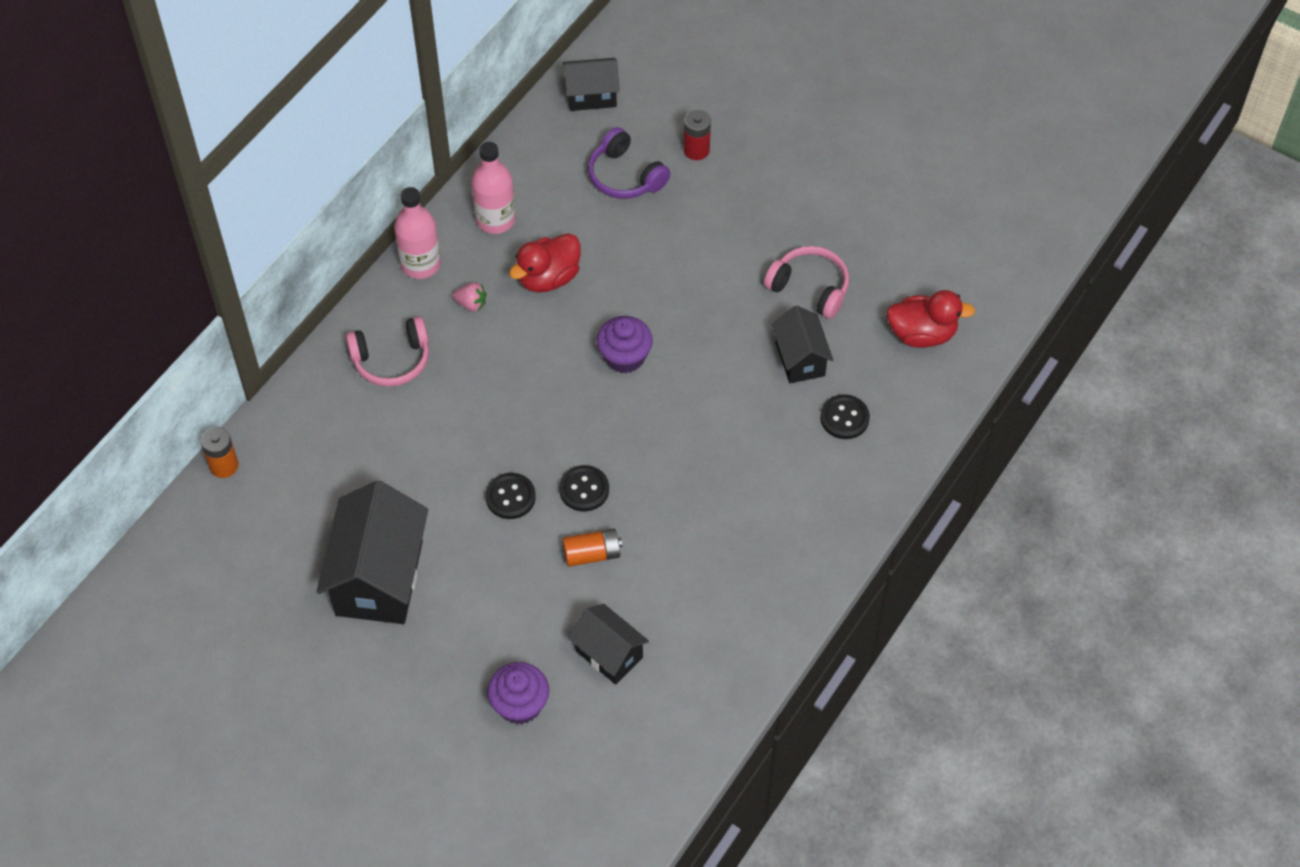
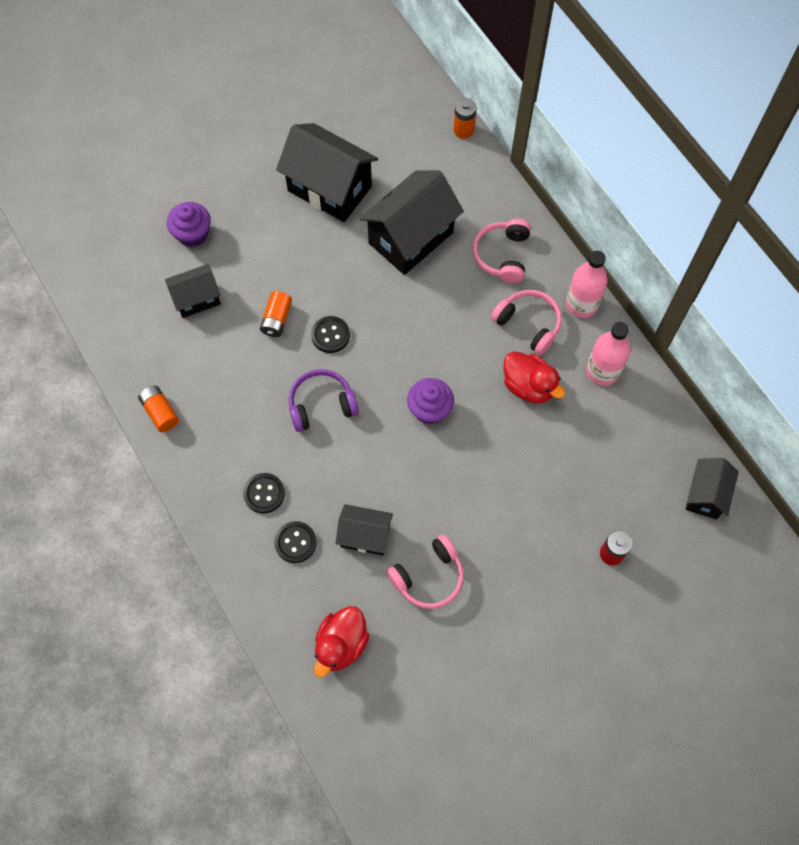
camera: 115 degrees right, 10 degrees up
(411, 460) = (411, 238): none -> black house
(471, 304) = (528, 324): pink strawberry -> pink headphones
(510, 497) = (349, 287): black button -> black button (264, 493)
(548, 278) = (528, 386): red duck -> red duck turned 150 degrees clockwise
(625, 176) = (606, 484): purple headphones -> purple headphones (321, 405)
(775, 620) = (160, 412): none -> orange battery

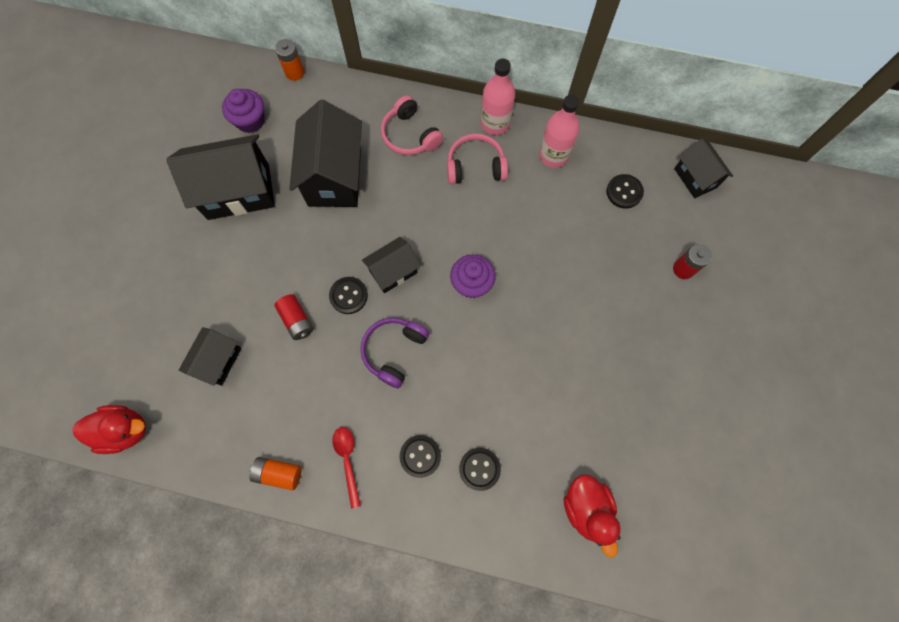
camera: 45 degrees left, 5 degrees up
(192, 234) = (164, 315): purple cupcake -> purple cupcake (250, 121)
(213, 448) = (347, 460): none -> red spoon
(277, 319) = (297, 320): orange battery -> red battery
(365, 536) = (521, 414): black house -> black house (393, 271)
(428, 577) = (592, 400): pink headphones -> none
(528, 386) = (519, 207): red duck -> red duck (125, 430)
(630, 451) = (624, 192): none -> black button

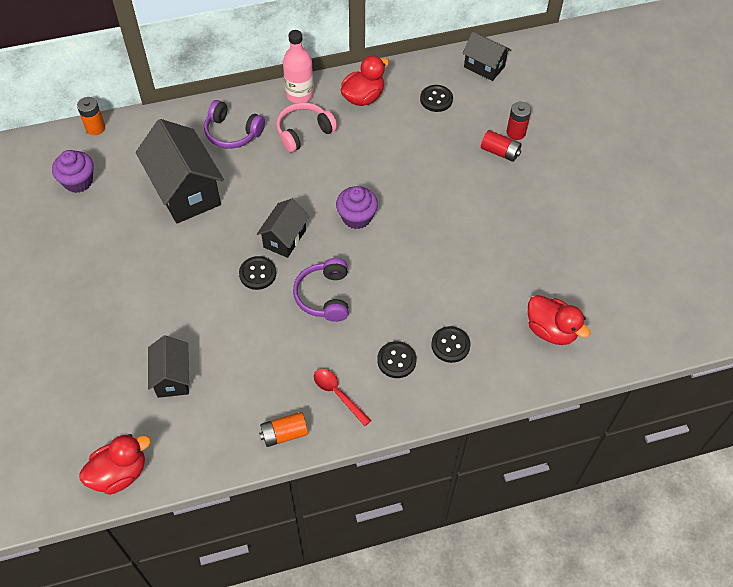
camera: 30 degrees left, 15 degrees down
(238, 192) = (104, 240): black house -> none
(297, 320) = (224, 313): red battery -> red battery (500, 152)
(410, 135) = (232, 133): pink headphones -> purple headphones
(553, 155) = (363, 97): pink bottle -> red duck

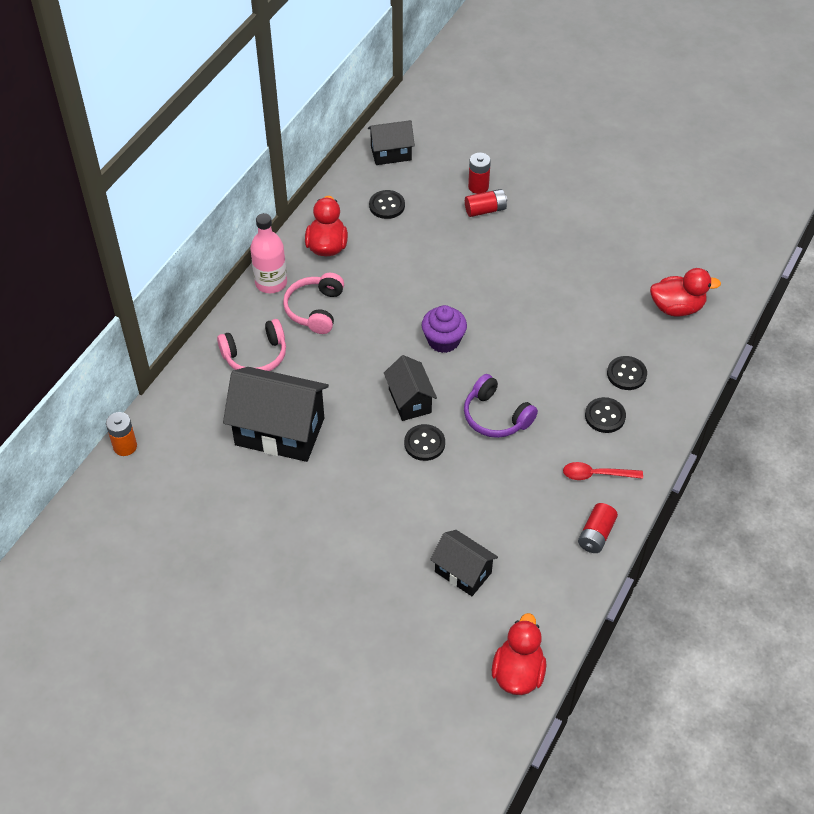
camera: 45 degrees left, 5 degrees down
(78, 181) = (172, 500): purple cupcake -> none
(232, 133) = (255, 355): purple headphones -> pink headphones
(284, 434) = (596, 535): orange battery -> red battery

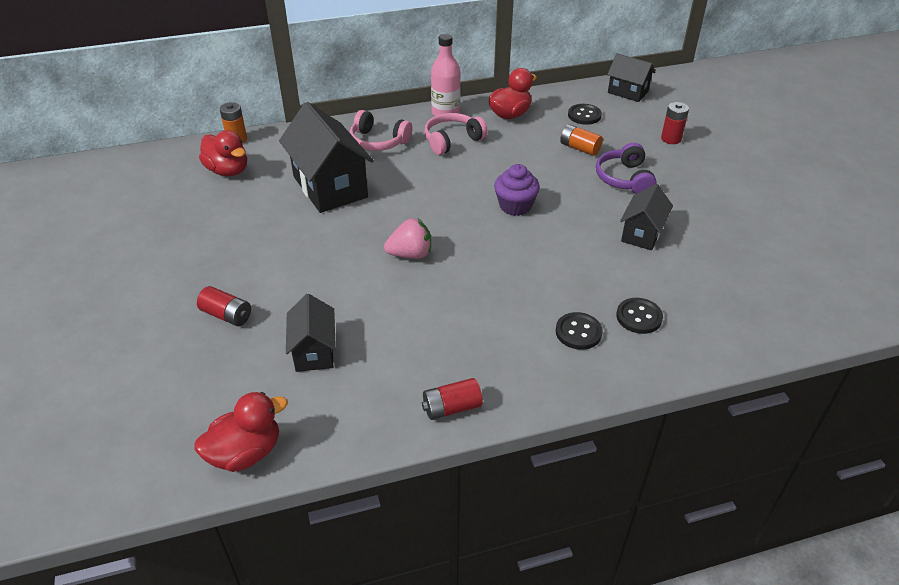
camera: 45 degrees right, 10 degrees down
(410, 401) = (438, 224): black house -> black house (642, 234)
(423, 245) = (579, 148): none -> orange battery
(424, 443) = (410, 254): black button -> pink strawberry
(485, 210) = (658, 153): red battery -> red battery (227, 315)
(496, 416) = (487, 273): purple headphones -> purple headphones (624, 179)
(596, 474) = (513, 366): red spoon -> none
(677, 307) = (752, 302): red duck -> red duck (228, 171)

